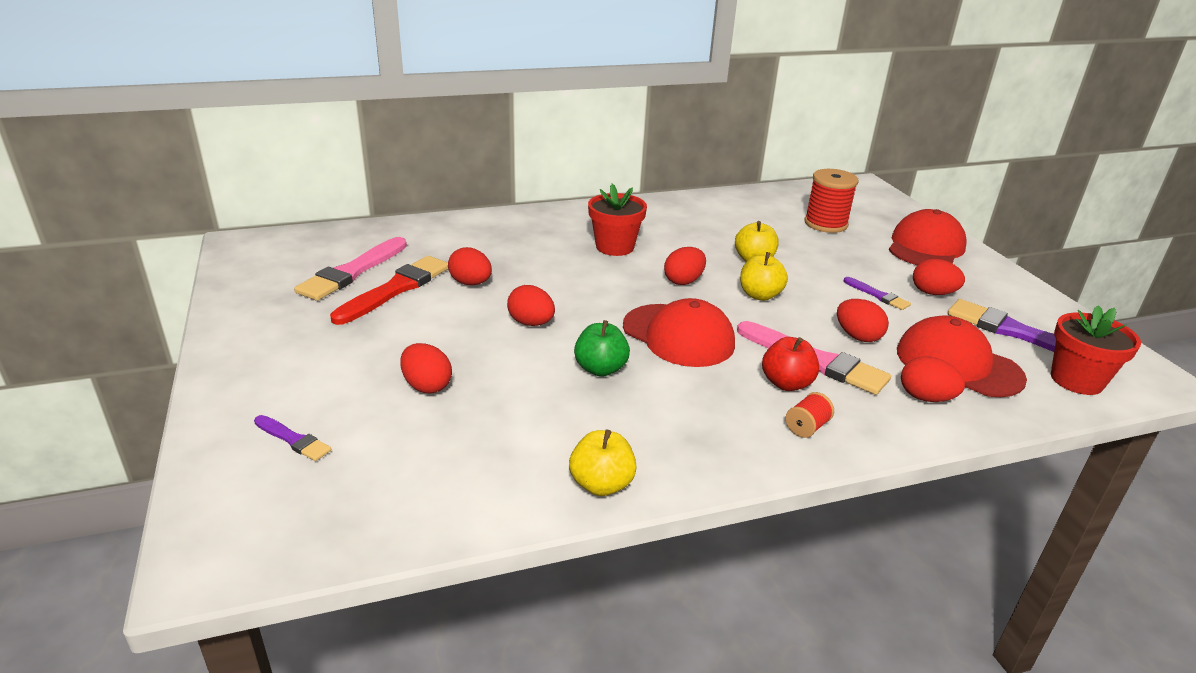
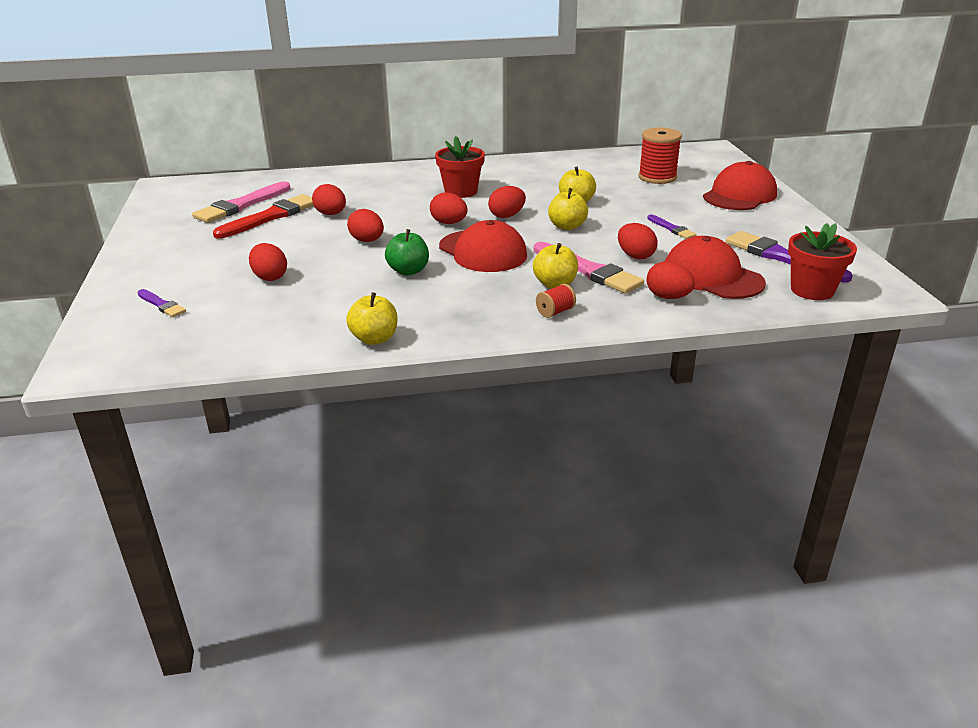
camera: 10 degrees right, 0 degrees up
(786, 383) = (555, 284): red apple -> yellow apple
(933, 293) = (723, 228): red egg -> red egg (449, 223)

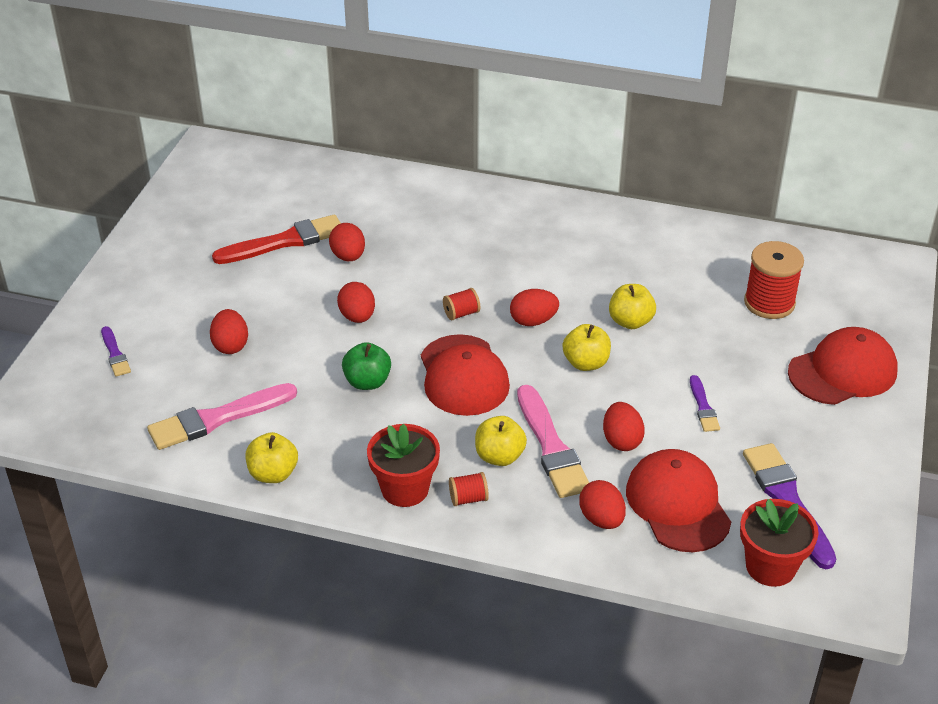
camera: 25 degrees right, 10 degrees up
(241, 205) = (266, 210): pink brush -> pink brush (217, 418)
(449, 223) = (461, 313): red egg -> red spool
(461, 191) = (513, 258): red flower pot -> red flower pot (405, 489)

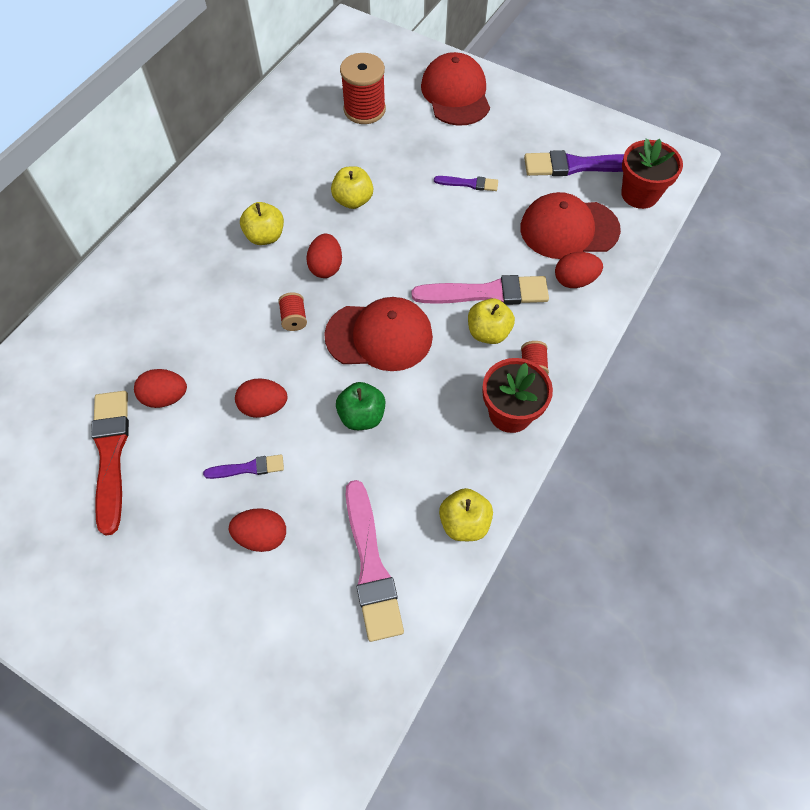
camera: 75 degrees left, 20 degrees up
(115, 354) = (229, 667): purple brush -> purple brush (248, 468)
(586, 363) = (393, 244): yellow apple -> yellow apple (265, 236)
(621, 440) = (491, 244): red egg -> none

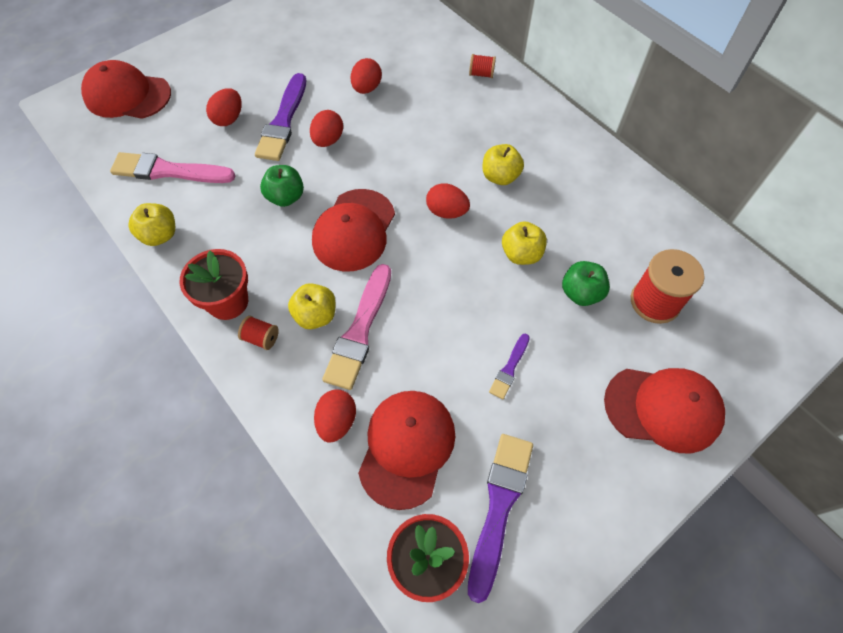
camera: 110 degrees right, 0 degrees up
(111, 454) = (336, 56): red brush -> none
(248, 468) = (283, 121): purple brush -> purple brush, size x1.94
(256, 705) = (127, 95): none -> red cap
(294, 319) = (400, 176): red spool -> red spool (481, 74)
(376, 154) = (581, 293): none -> green apple

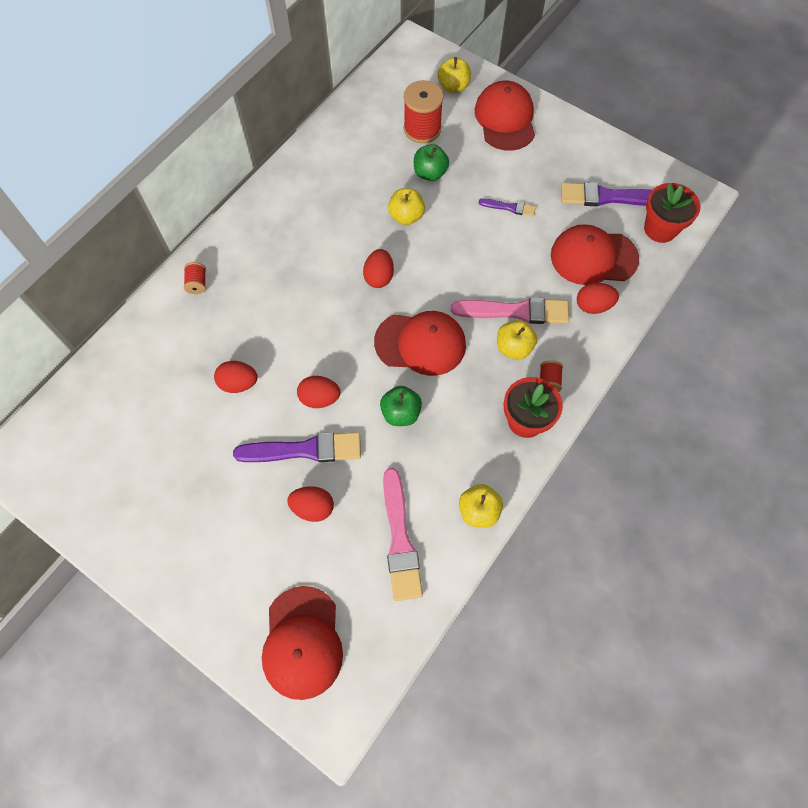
camera: 105 degrees left, 5 degrees up
(500, 176) = (328, 244): yellow apple -> yellow apple (453, 87)

